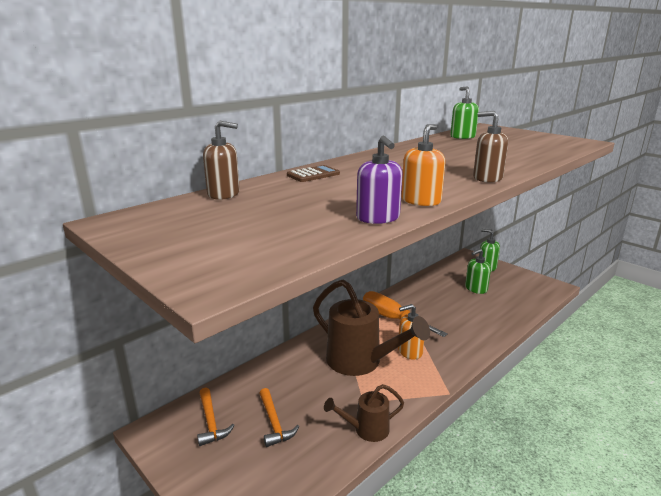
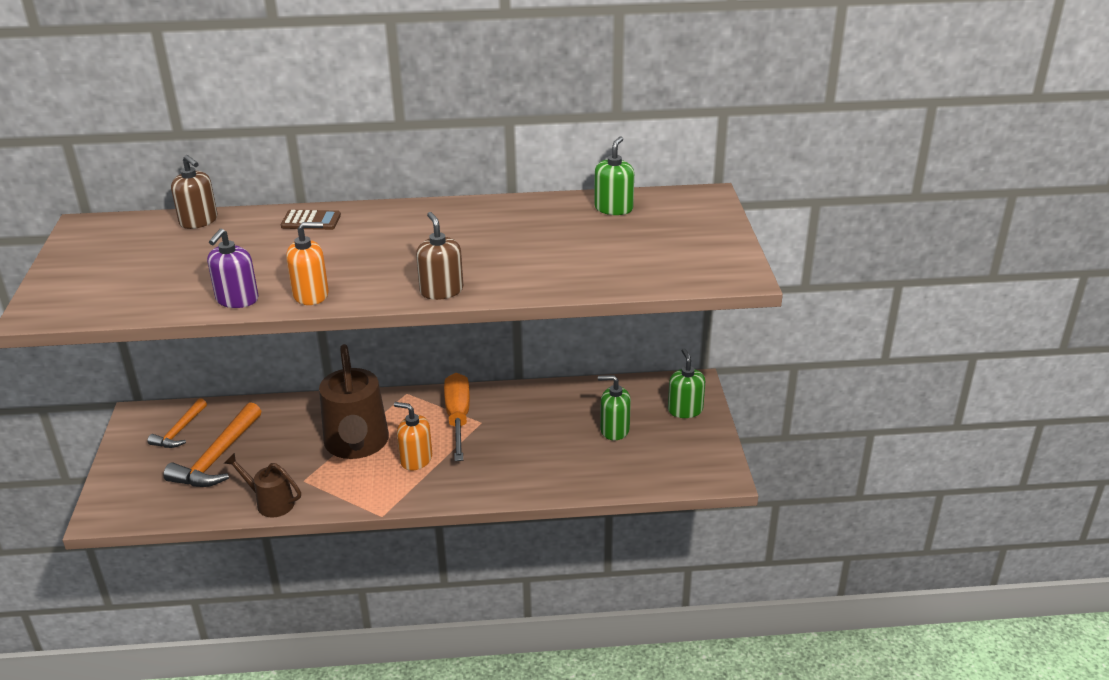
camera: 40 degrees right, 10 degrees up
(274, 423) = (218, 457): orange hammer -> orange hammer, size x1.63

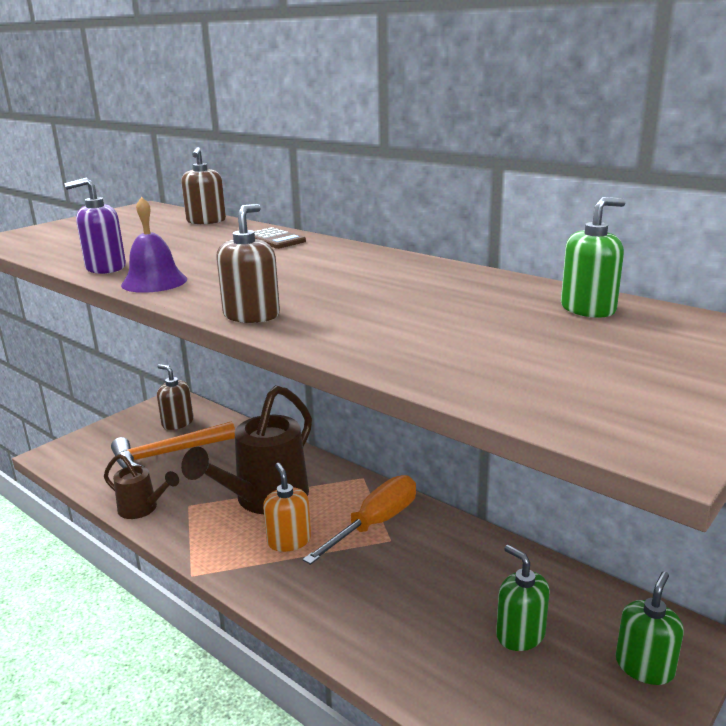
camera: 45 degrees right, 10 degrees down
(180, 431) = (177, 423): orange hammer -> brown soap dispenser
(270, 502) = (142, 509): brown watering can -> brown watering can turned 135 degrees clockwise
(311, 295) = (154, 282): orange soap dispenser -> purple bell

